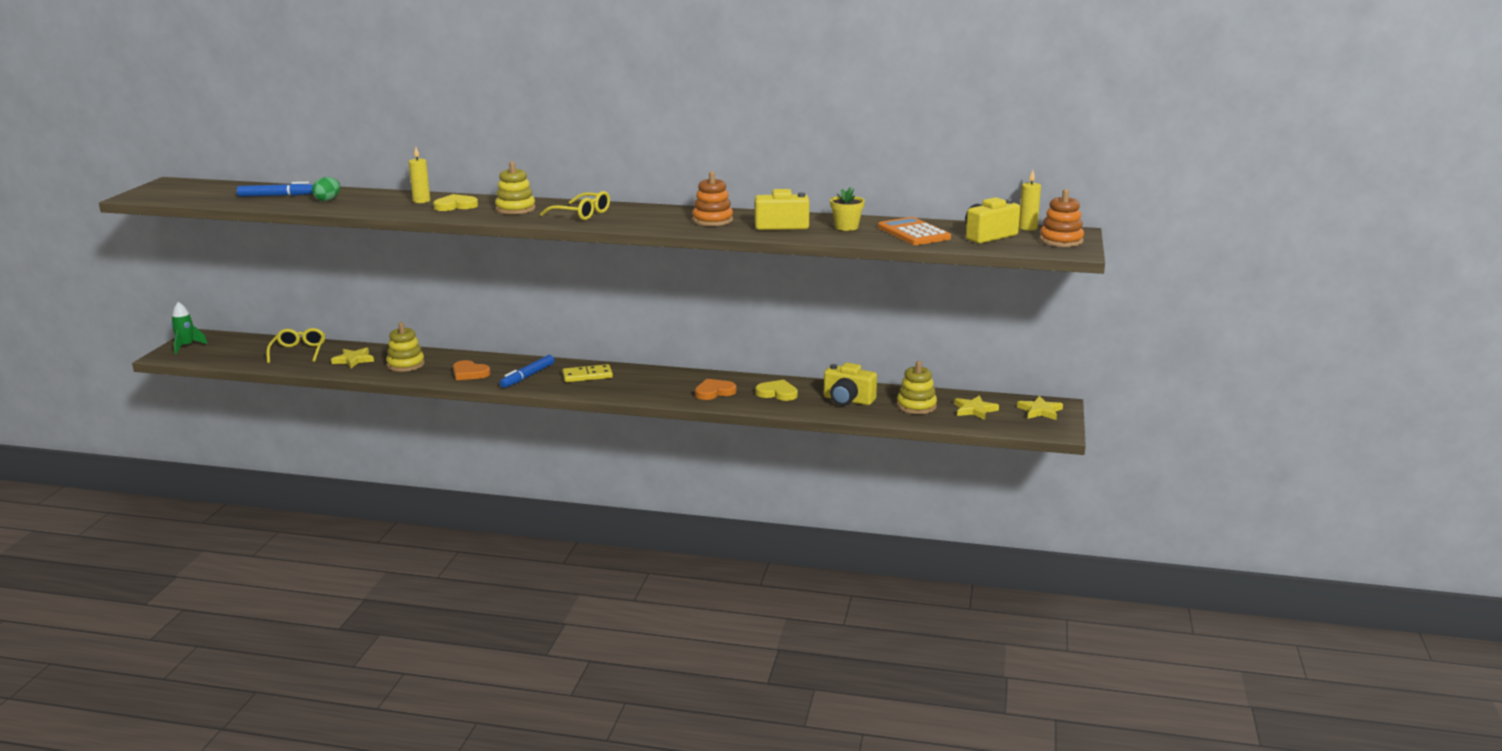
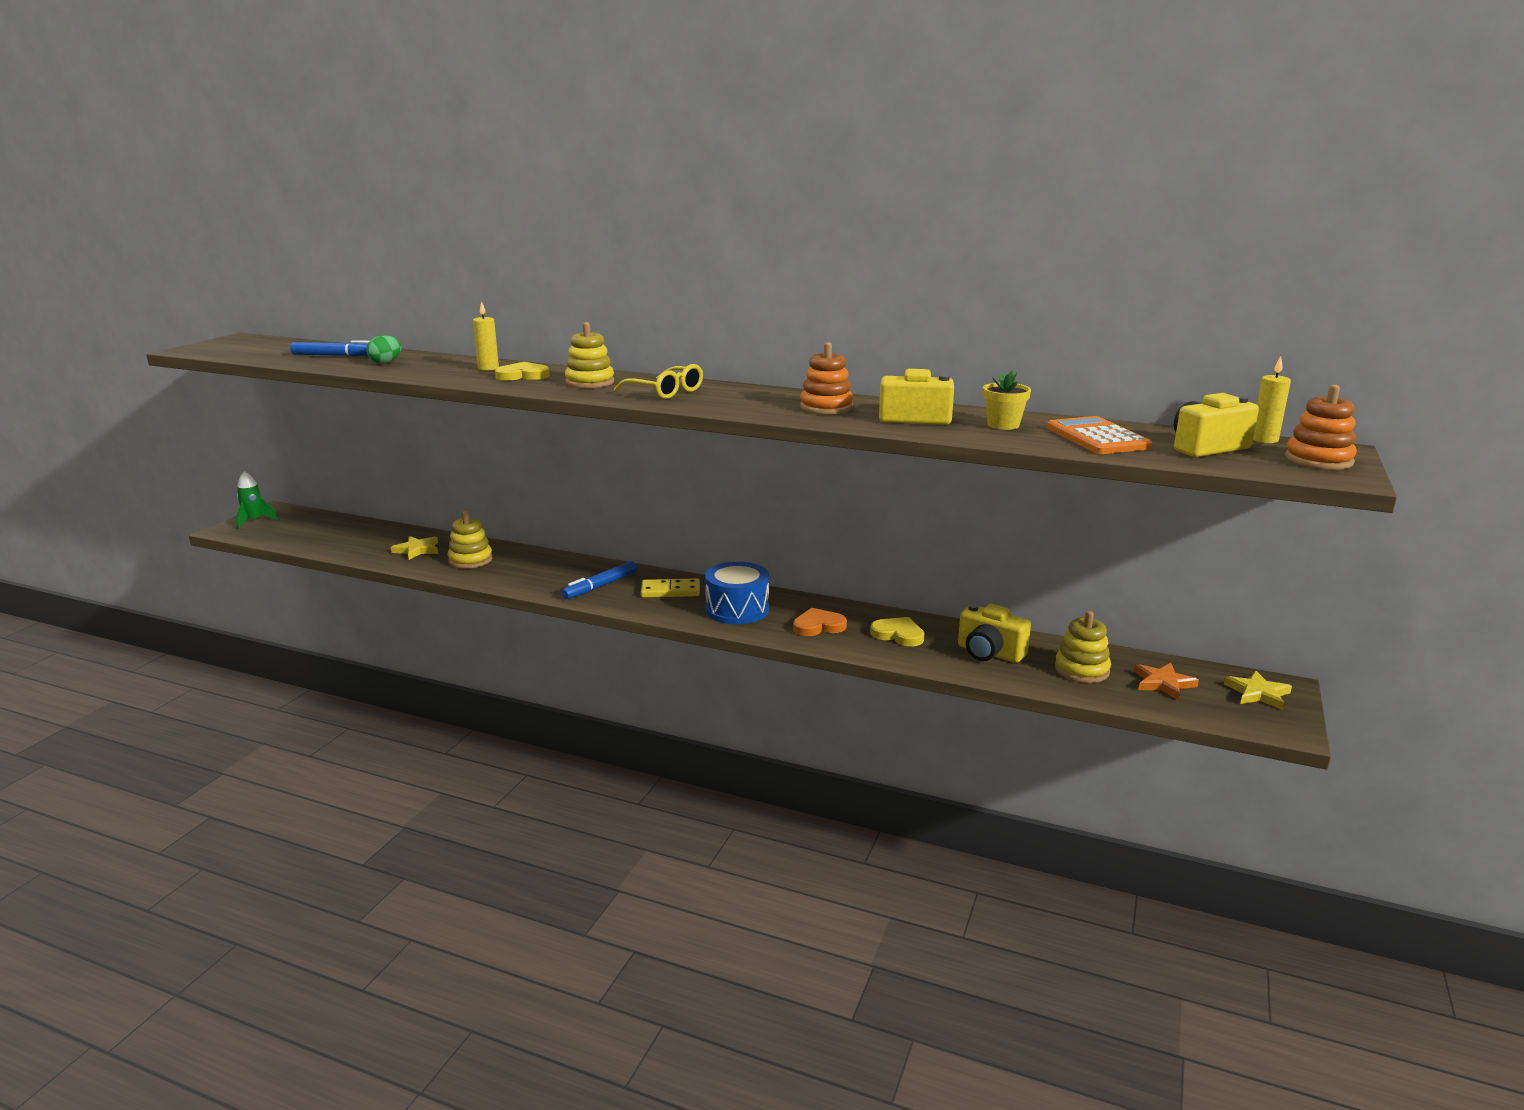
camera: 10 degrees right, 0 degrees up
(298, 352) = (364, 536): yellow glasses -> none
(469, 373) = (536, 576): orange heart -> none
(646, 385) = (737, 609): none -> blue drum
(974, 410) = (1163, 683): yellow star -> orange star

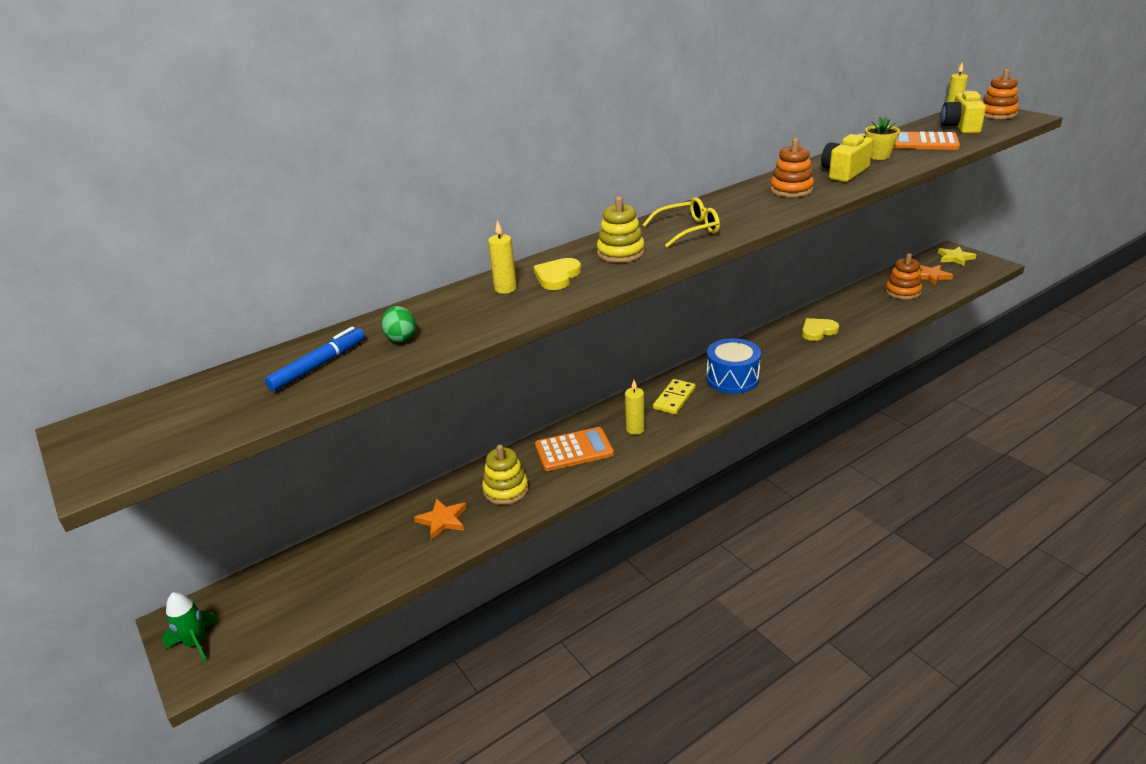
camera: 55 degrees left, 10 degrees up
(417, 550) = (443, 520): yellow star -> orange star
(547, 570) = (574, 450): none -> orange calculator
(600, 586) = (635, 429): blue marker -> yellow candle
(818, 626) = (784, 355): orange heart -> none
(989, 653) = (864, 310): yellow camera -> none
(1081, 670) = (902, 292): yellow stacking toy -> orange stacking toy

